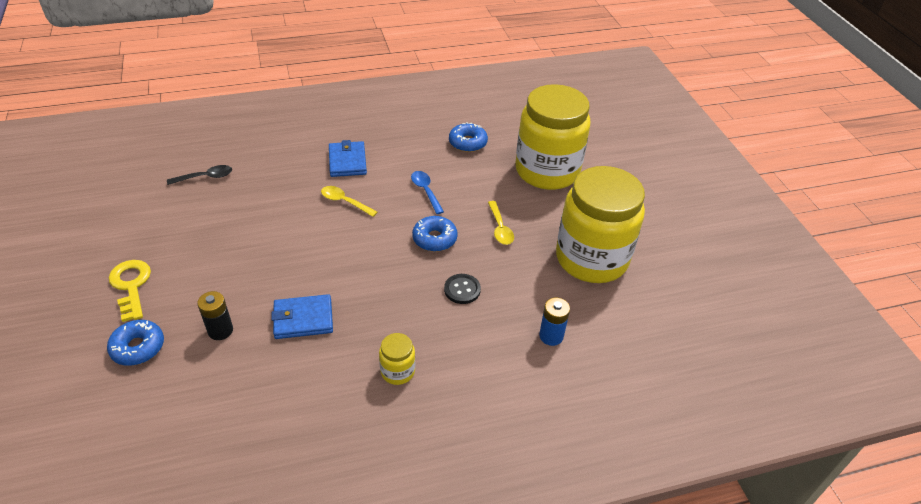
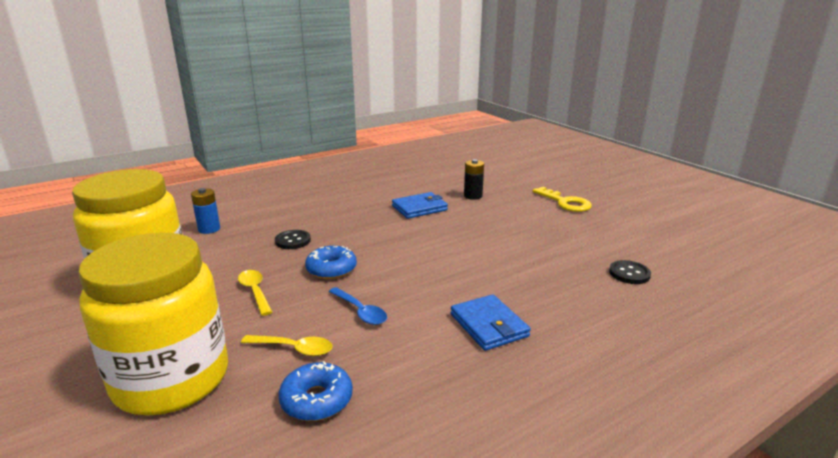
camera: 165 degrees right, 20 degrees down
(138, 347) = (516, 184): blue donut -> none
(205, 177) = (629, 273): black spoon -> black button
(345, 202) = (452, 282): yellow spoon -> yellow spoon (294, 349)
(397, 371) = (333, 199): yellow jar -> none

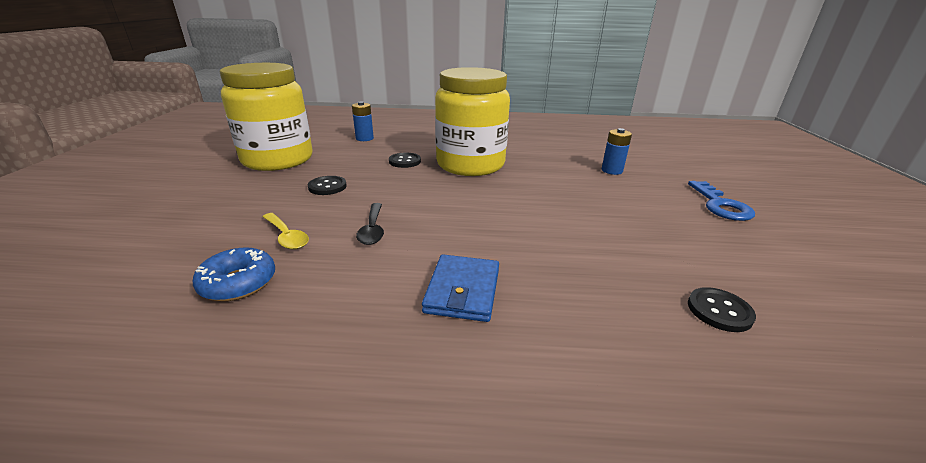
camera: 35 degrees right, 5 degrees up
(171, 379) = (194, 223): yellow jar -> yellow jar (470, 165)
(255, 291) = (327, 187): yellow spoon -> black button
(331, 269) = (400, 190): blue donut -> none
(360, 311) = (372, 229): blue spoon -> black spoon
(419, 208) = (542, 166): blue wallet -> none
(473, 196) = (612, 171): black battery -> blue battery
(565, 202) = (720, 205): yellow key -> blue key

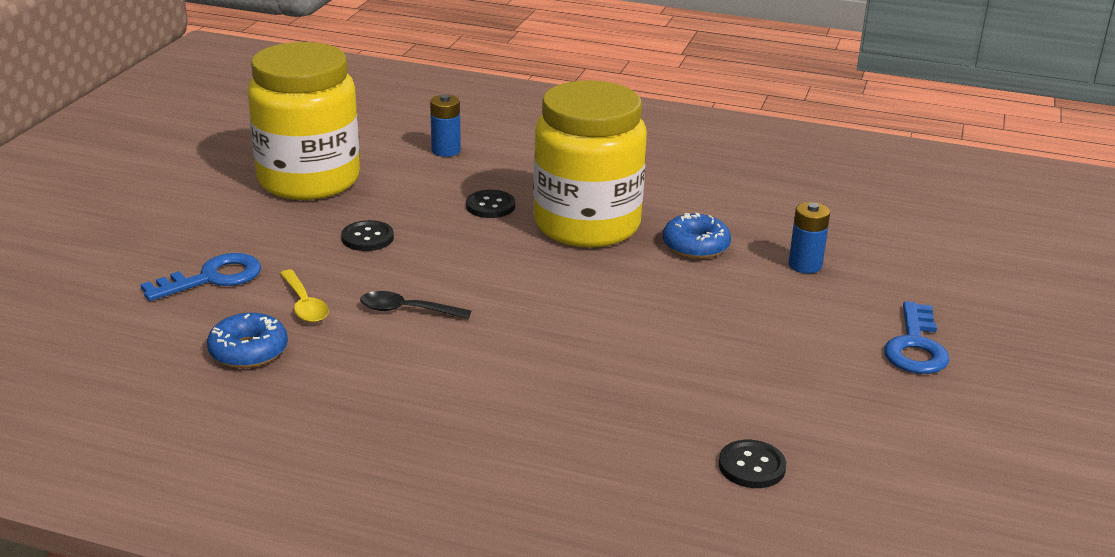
camera: 15 degrees right, 0 degrees up
(204, 227) = (213, 278): none -> blue key
(372, 229) = (407, 310): black spoon -> black spoon turned 90 degrees clockwise
(462, 290) = (479, 398): blue wallet -> none
(542, 168) = (695, 246): none -> blue donut

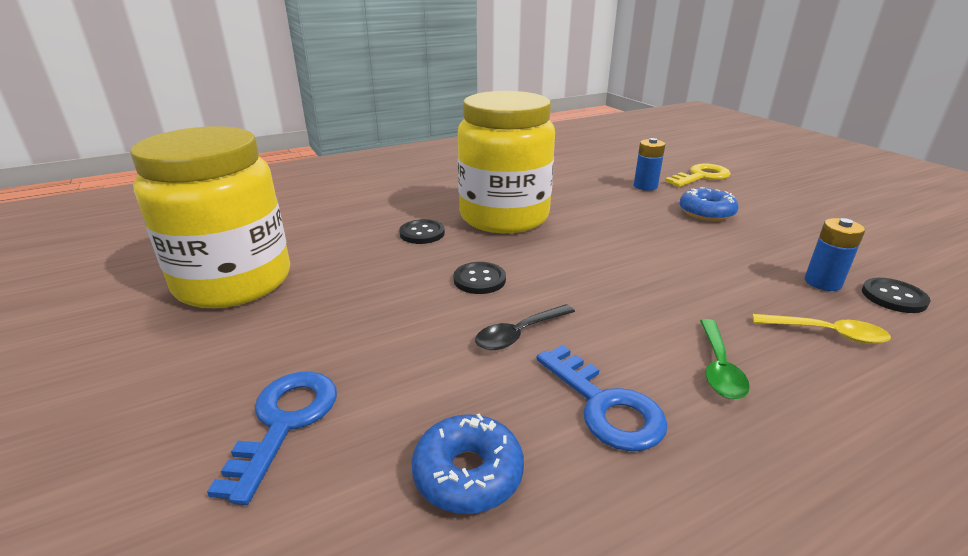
camera: 45 degrees left, 0 degrees up
(304, 304) = (429, 385): yellow spoon -> yellow spoon (827, 333)
(367, 238) = (375, 298): black button -> black button (479, 280)
(446, 150) = (318, 215): blue battery -> blue battery (822, 282)
(482, 403) = (719, 367): none -> green spoon
(695, 246) = (581, 201): blue donut -> blue donut (706, 212)
(907, 288) = (701, 176): none -> yellow key
(915, 346) = (769, 198): blue key -> blue key (605, 406)

